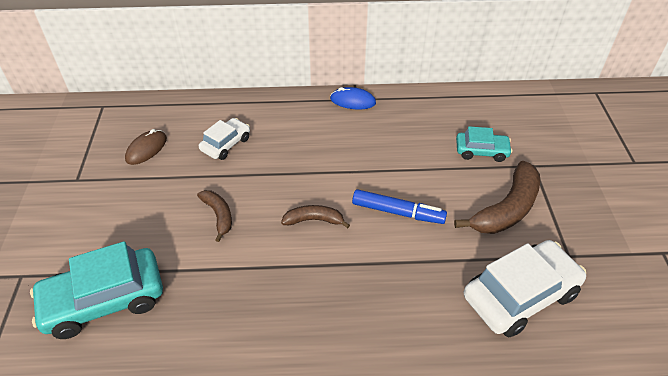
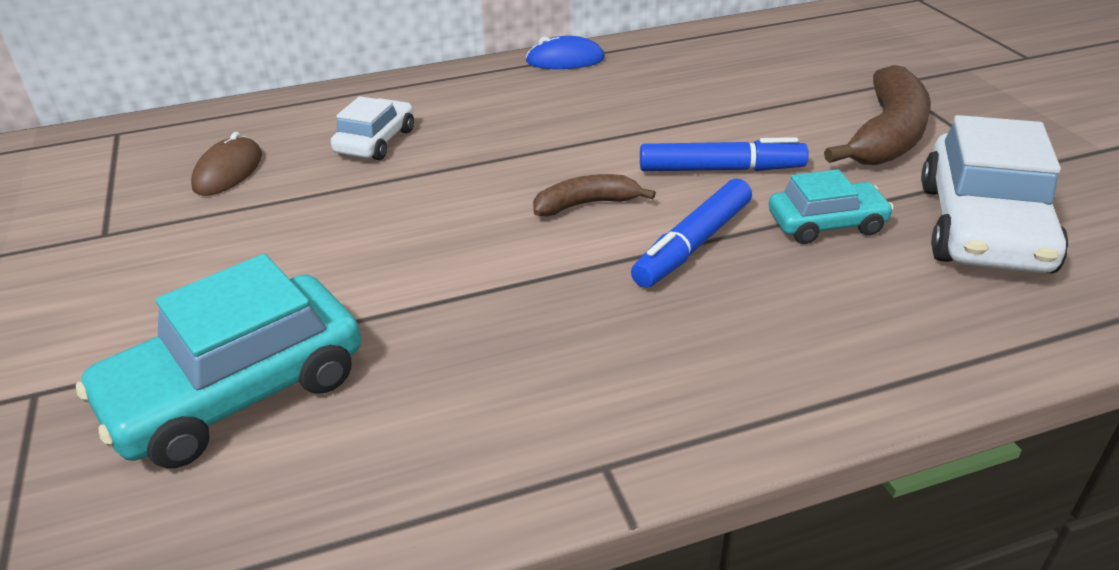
camera: 15 degrees left, 10 degrees down
(219, 215) = (410, 230): brown banana -> none
(355, 265) = (693, 244): none -> blue marker
(481, 151) = (803, 81): turquoise car -> turquoise car (826, 224)
(520, 295) = (982, 227): white car -> white car turned 150 degrees clockwise

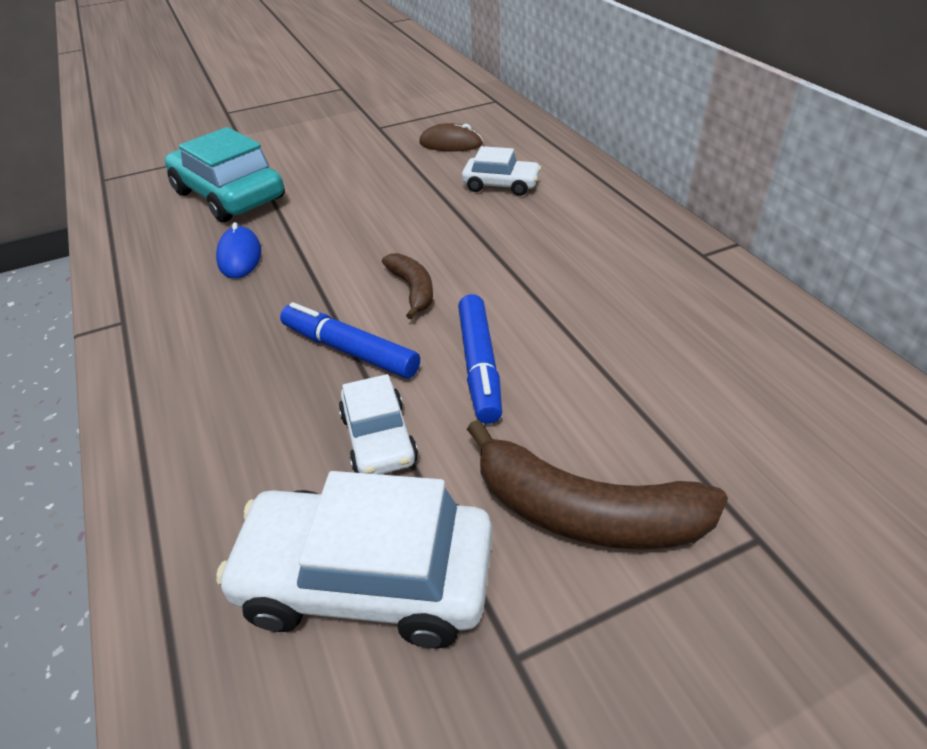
camera: 85 degrees right, 5 degrees up
(565, 60) = (694, 253): blue mouse -> blue mouse (240, 256)
(826, 224) = (378, 439): turquoise car -> white car

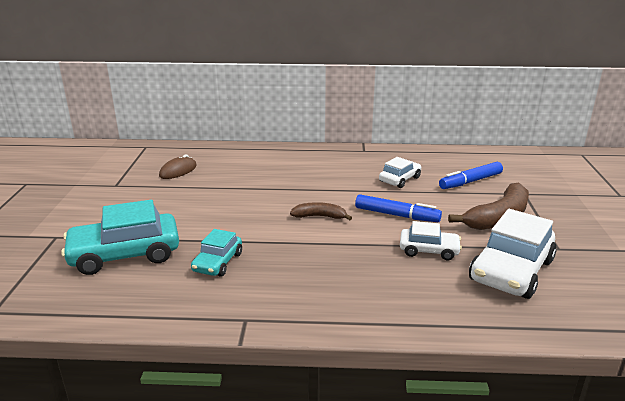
camera: 65 degrees left, 15 degrees down
(240, 256) = (218, 262): blue mouse -> turquoise car
(349, 350) = (355, 244): blue marker -> blue marker (470, 181)
(501, 185) = (247, 171): white car -> white car (399, 179)

